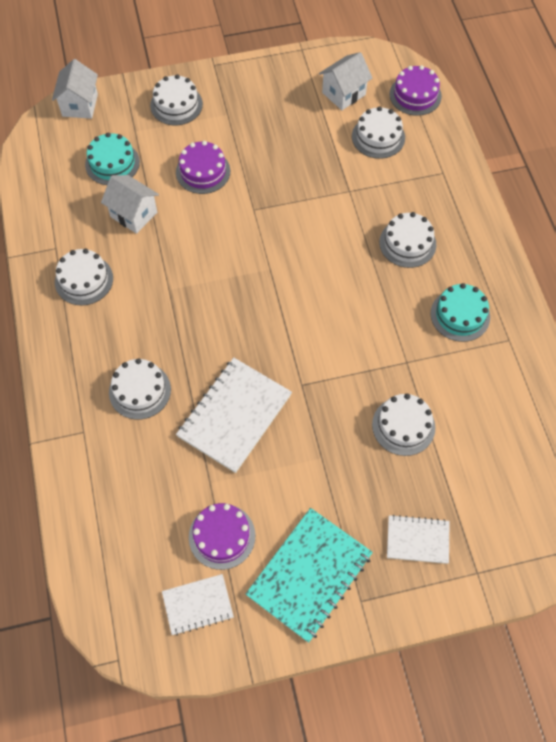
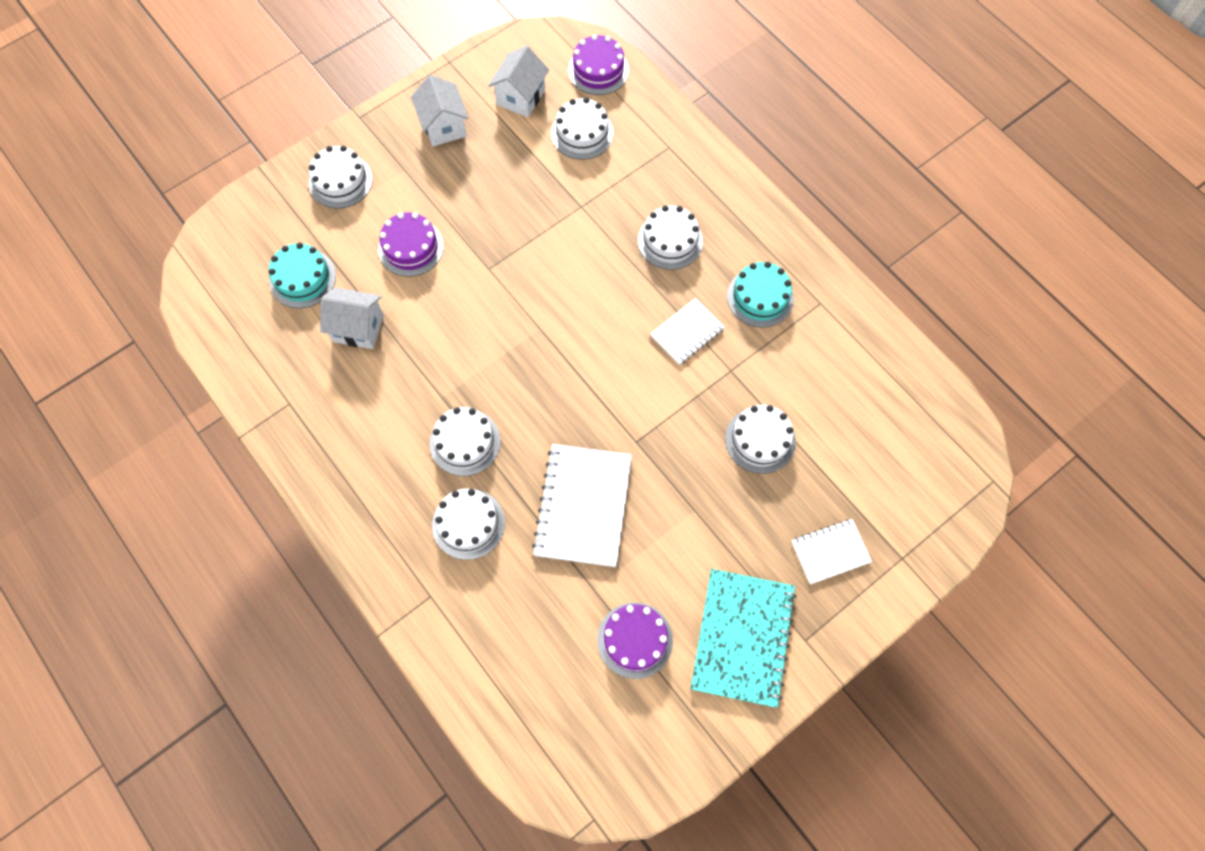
camera: 25 degrees left, 5 degrees up
(80, 105) = (228, 224): white house -> white house (444, 126)
(84, 280) = (341, 427): white cake -> white cake (465, 442)
(197, 605) = (646, 723): white notebook -> white notebook (687, 332)

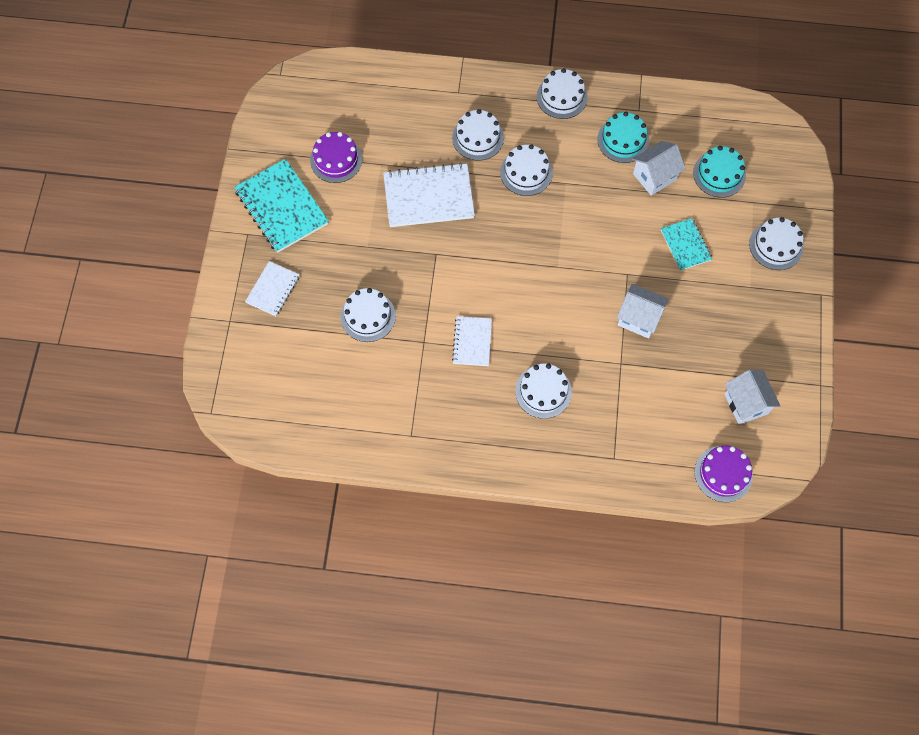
camera: 135 degrees right, 0 degrees up
(411, 247) = (685, 245): purple cake -> turquoise notebook
(444, 126) = (765, 337): white house -> white house (639, 318)
(582, 133) = (678, 415): white cake -> white cake (562, 97)
(583, 506) = (428, 197): white notebook -> white notebook turned 60 degrees counterclockwise
(760, 297) = (451, 405): turquoise cake -> turquoise cake (623, 140)

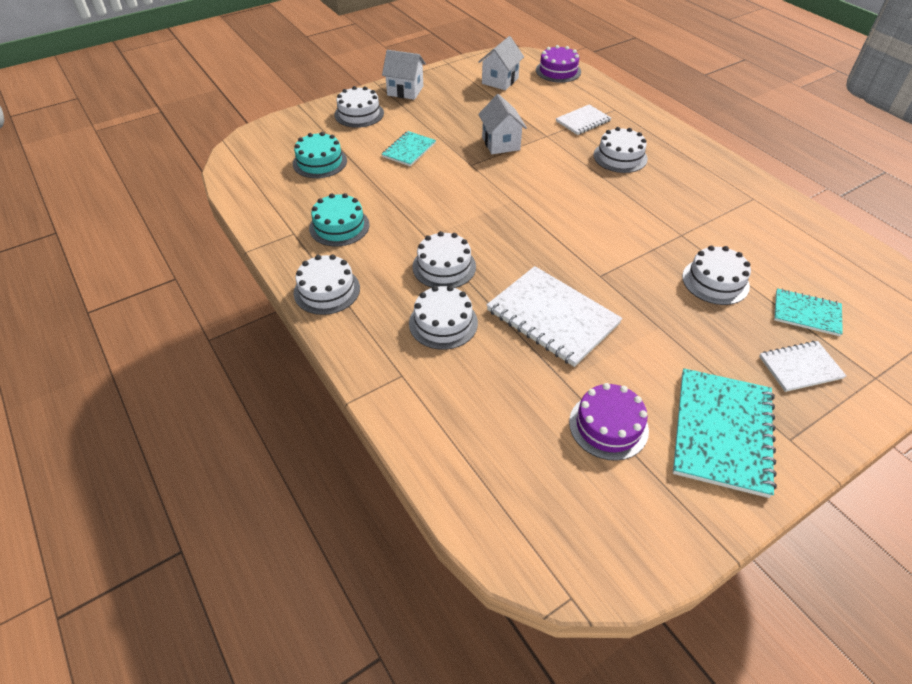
camera: 130 degrees left, 20 degrees down
(297, 339) = (806, 313): none -> turquoise notebook
(472, 342) = (639, 209): white notebook -> white notebook (583, 121)
(654, 177) = (360, 192): white house -> white house (405, 91)

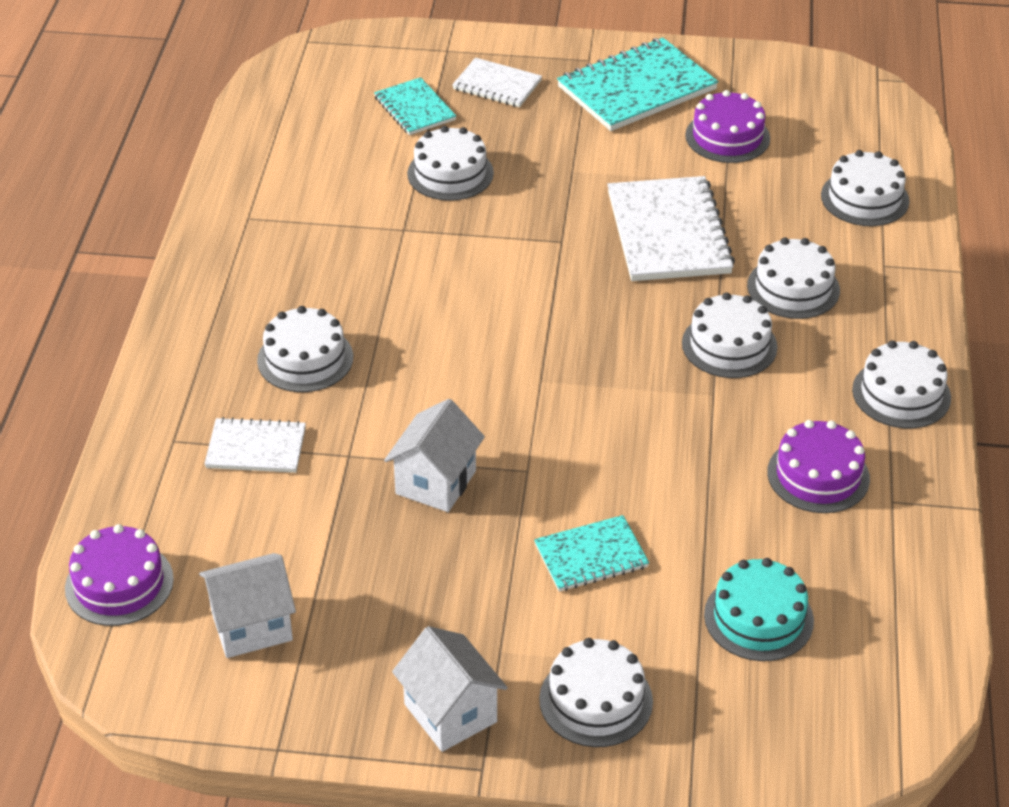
camera: 140 degrees left, 5 degrees down
(339, 226) = (818, 475): turquoise cake -> purple cake
(461, 429) = (864, 198): none -> white cake

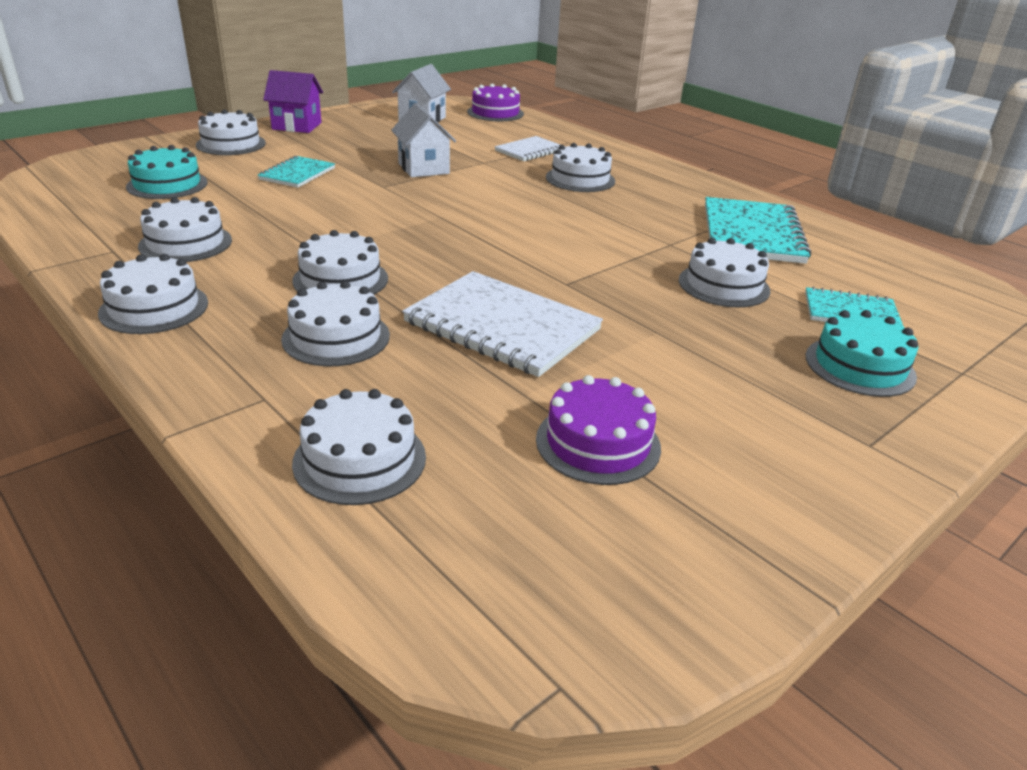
camera: 130 degrees right, 10 degrees down
(450, 713) = (297, 126): white house -> purple house
(497, 85) = (859, 366): white notebook -> turquoise cake
(637, 88) = (769, 441): turquoise notebook -> turquoise notebook (751, 233)
(818, 475) = (185, 243): purple cake -> white cake

